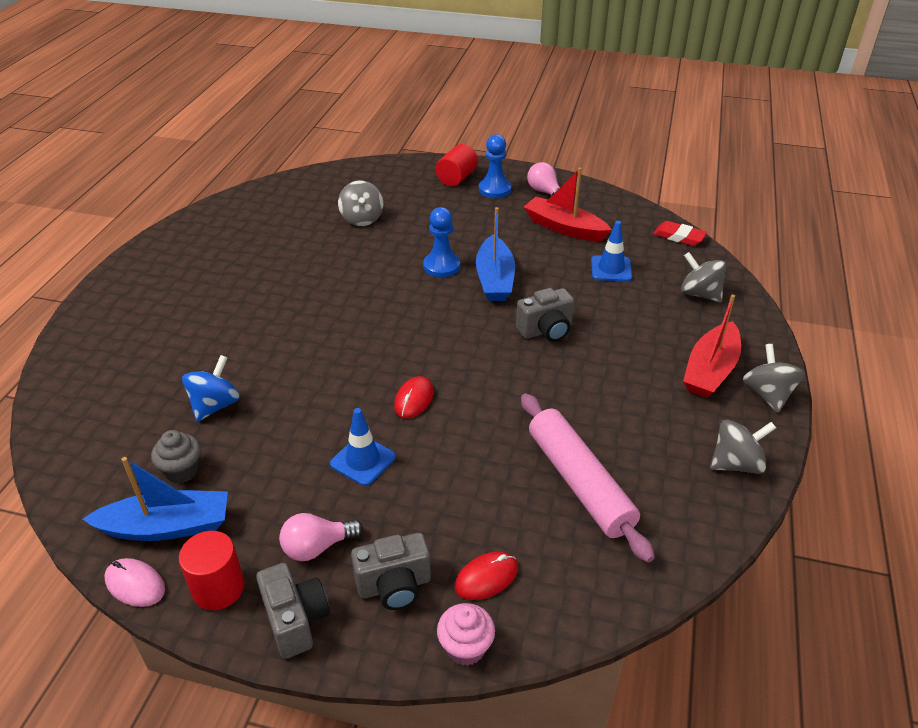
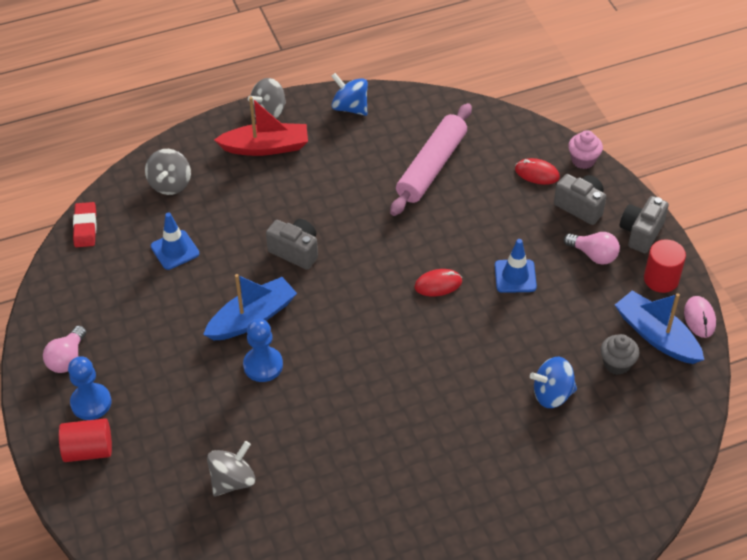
camera: 125 degrees left, 10 degrees up
(564, 228) = (128, 311): red boat -> none
(736, 464) = (350, 107): grey spinning top -> blue spinning top

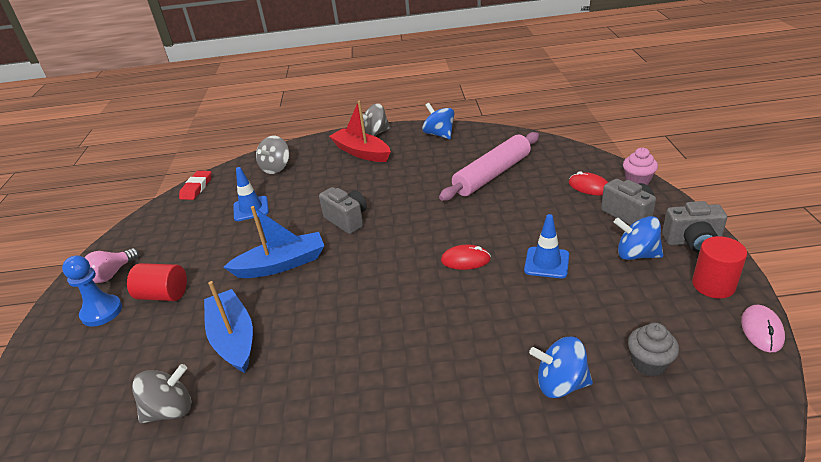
camera: 20 degrees right, 15 degrees down
(88, 450) = (67, 352): red cylinder -> red cylinder (163, 295)
(263, 365) = (267, 304): blue pawn -> none
(266, 147) = (361, 152): red boat -> red boat turned 150 degrees counterclockwise
(593, 255) = (636, 254): pink light bulb -> blue spinning top
(641, 233) = (692, 242): grey camera -> grey camera turned 135 degrees counterclockwise
(656, 336) = (703, 341): blue boat -> blue boat (233, 338)

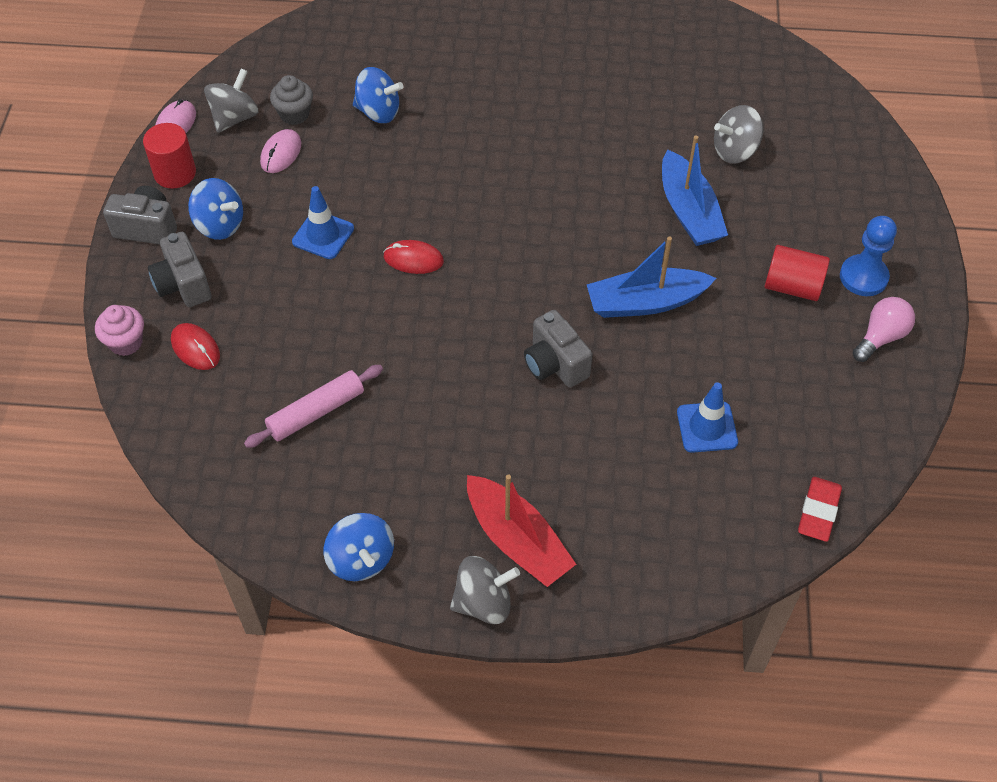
camera: 175 degrees left, 20 degrees up
(276, 168) = (678, 534): grey spinning top -> grey spinning top (235, 118)
(492, 175) = (316, 412): pink rolling pin -> pink rolling pin, size x0.66
(631, 320) = (281, 153): none -> pink mouse

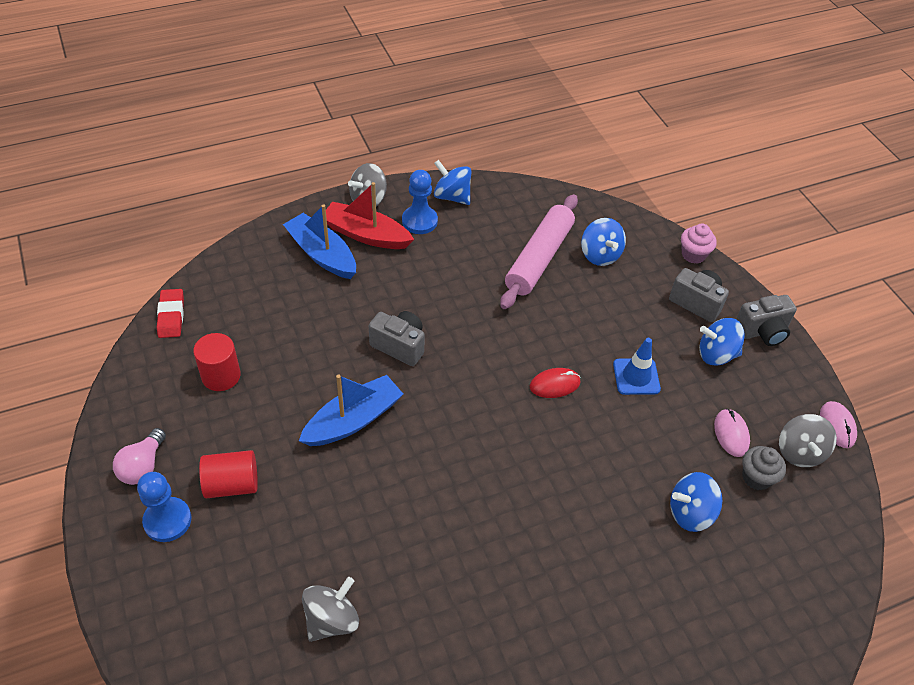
camera: 150 degrees right, 5 degrees down
(175, 173) = (790, 382): red cylinder -> red cylinder (221, 376)
(195, 348) = (647, 267): red mouse -> none
(237, 387) = (600, 255): none -> blue spinning top
(316, 412) = (539, 258): pink rolling pin -> pink rolling pin, size x1.52
(432, 534) = (419, 221): none -> blue pawn
(689, 211) = (351, 525): blue boat -> blue boat (322, 254)
(707, 427) = (268, 342): blue traffic cone -> none

